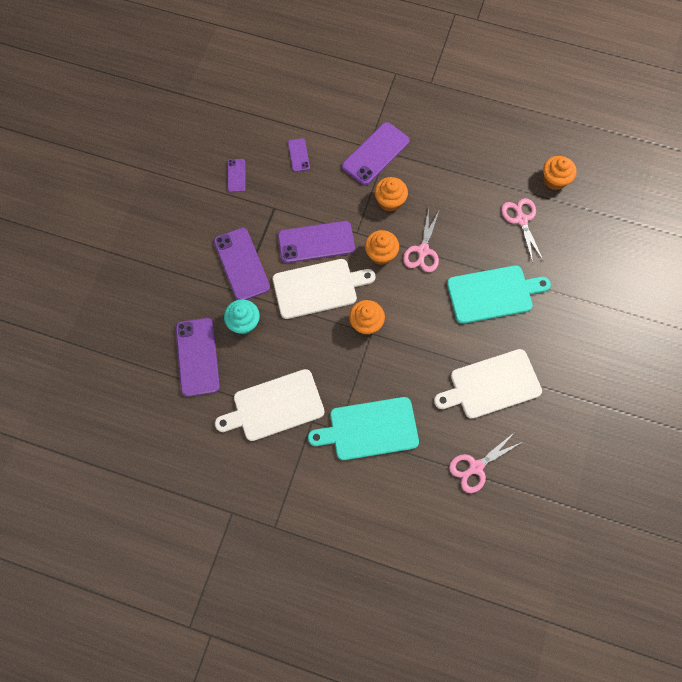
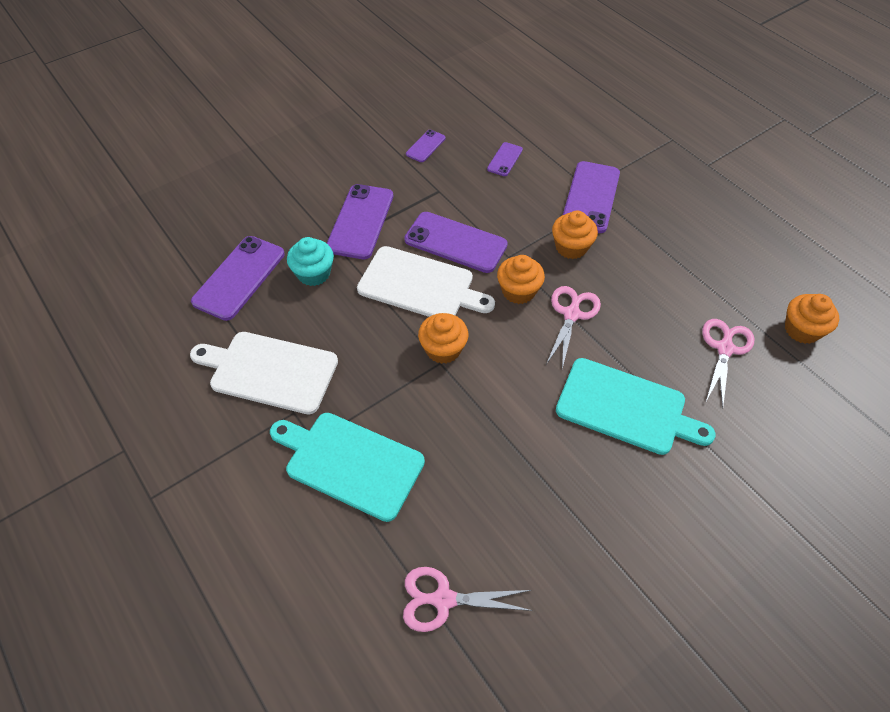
camera: 35 degrees right, 15 degrees down
(375, 154) = (590, 197): purple phone -> purple phone turned 60 degrees counterclockwise
(423, 251) = (571, 314): pink scissors -> pink scissors turned 150 degrees clockwise
(491, 384) = (544, 511): white cutting board -> none

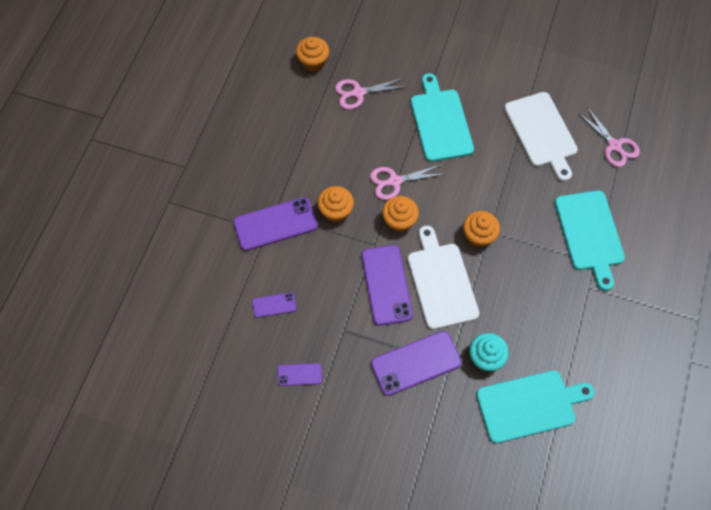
camera: 125 degrees left, 10 degrees up
(239, 278) = (529, 405): purple phone -> turquoise cutting board
(270, 371) = (576, 323): white cutting board -> white cutting board (541, 132)

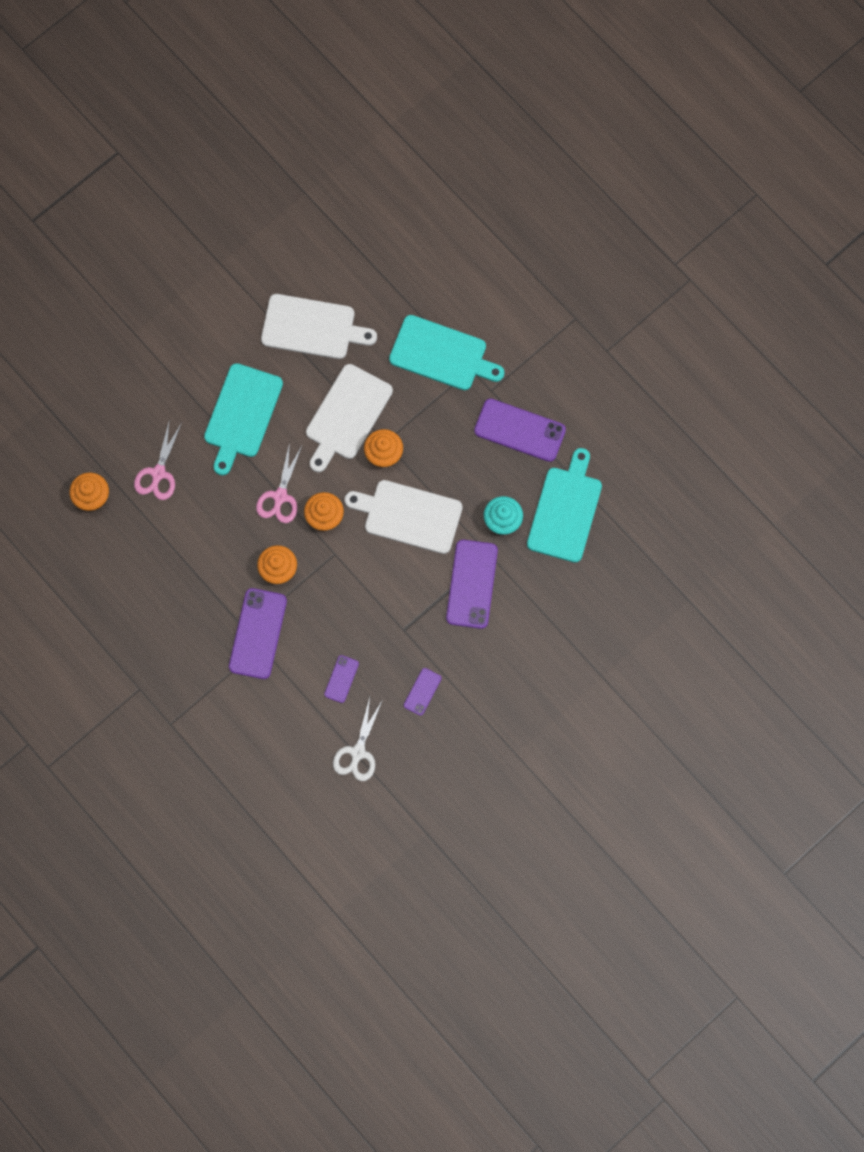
camera: 60 degrees left, 10 degrees up
(219, 351) = (358, 752): none -> white scissors
(386, 285) = (382, 566): purple phone -> purple phone (519, 430)
(440, 122) = (242, 414): turquoise cutting board -> turquoise cutting board turned 90 degrees counterclockwise
(491, 193) = (347, 415): none -> white cutting board
(614, 145) = (367, 270): pink scissors -> none

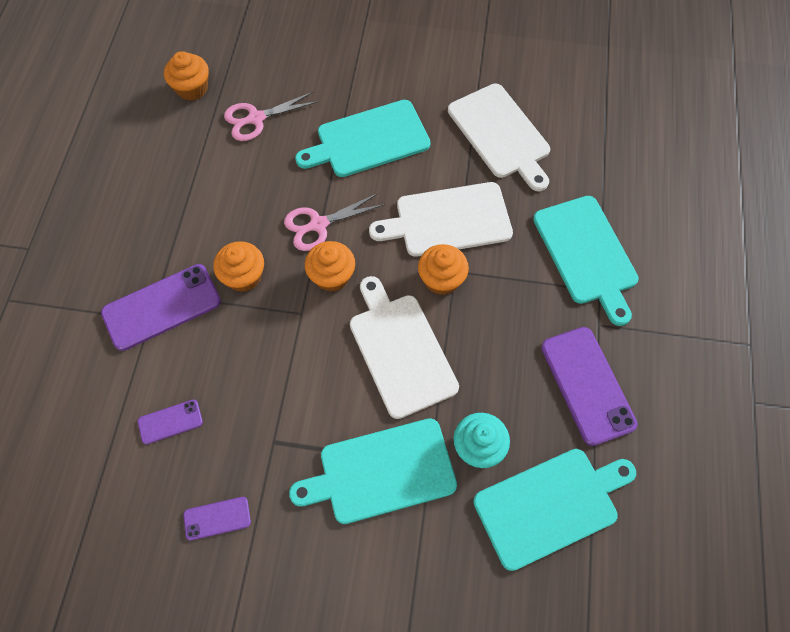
camera: 50 degrees right, 10 degrees down
(358, 752) = (95, 504): white scissors -> none
(471, 584) = (381, 472): purple phone -> turquoise cutting board

